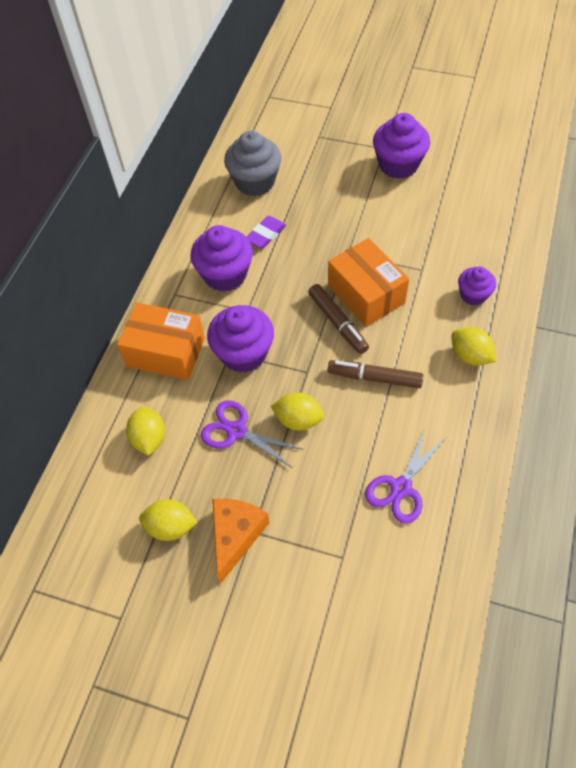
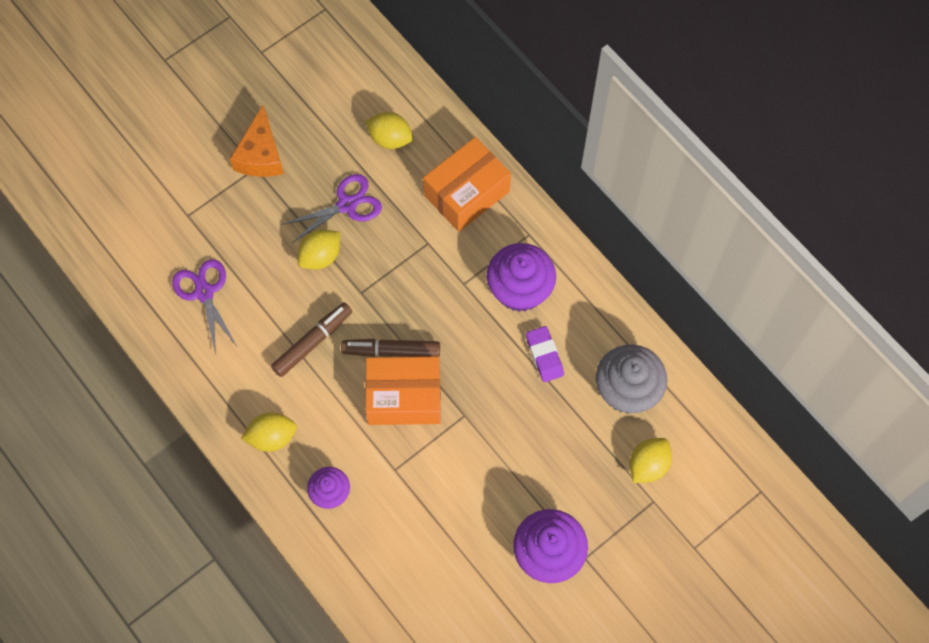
camera: 120 degrees right, 10 degrees up
(171, 526) = (302, 116): yellow lemon -> yellow lemon (648, 465)
(236, 535) = (261, 155): orange cheese -> orange cheese turned 45 degrees clockwise
(243, 353) = (418, 253): purple cupcake -> none

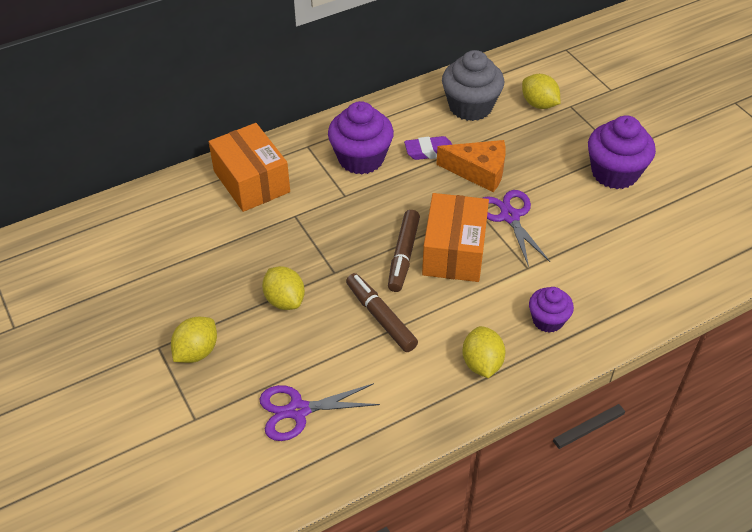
camera: 80 degrees left, 20 degrees down
(261, 155) = (144, 340): orange cheese -> orange cheese (479, 171)
(347, 205) = (232, 272): purple scissors -> purple scissors (509, 216)
(390, 139) = (170, 230): yellow lemon -> yellow lemon (196, 352)

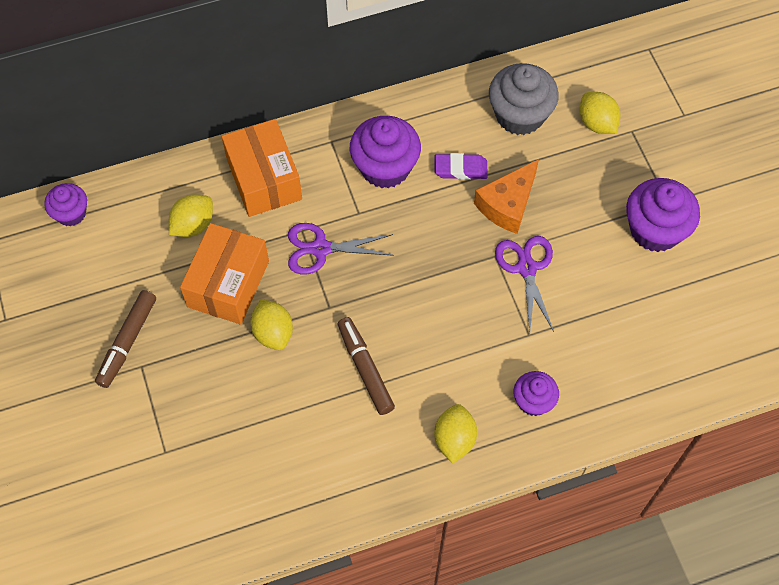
camera: 10 degrees right, 15 degrees up
(70, 231) = (71, 213): none -> purple cupcake
(196, 352) = (177, 377): yellow lemon -> yellow lemon (193, 225)
(298, 410) = (264, 460): purple scissors -> purple scissors (320, 249)
(403, 255) = (404, 299): brown marker -> brown marker (127, 342)
(454, 252) = (457, 302): orange box -> orange box (228, 284)
(479, 171) = (507, 204): orange cheese -> orange cheese turned 105 degrees clockwise

